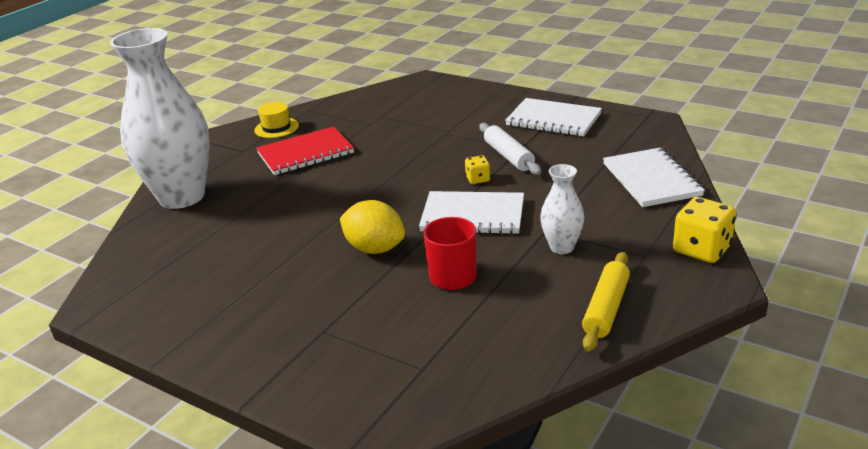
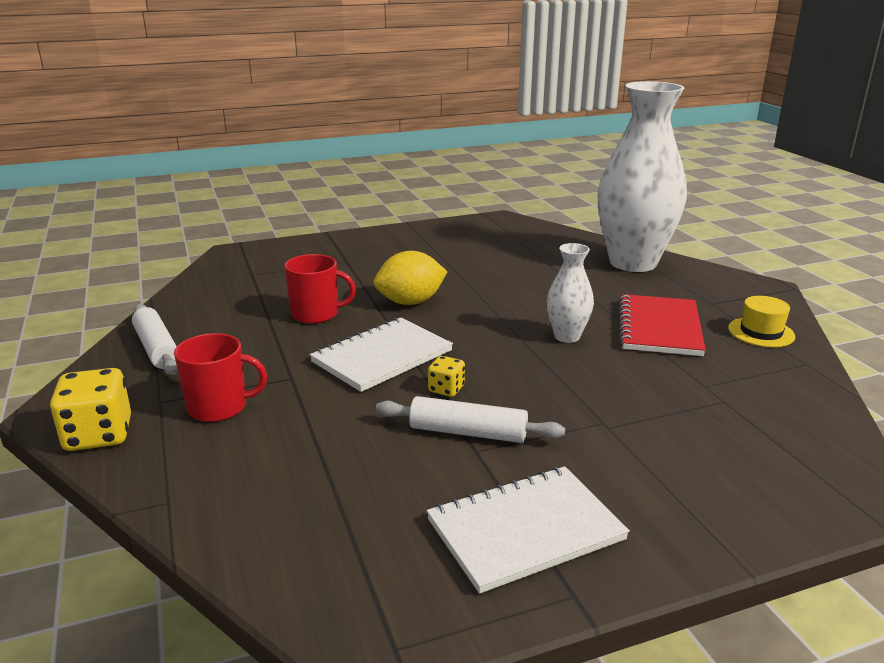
camera: 125 degrees right, 5 degrees down
(561, 247) = (254, 371): white vase -> white vase (567, 336)
(606, 308) = (157, 348): yellow rolling pin -> white rolling pin
(612, 232) = (219, 407): none -> red mug
(651, 179) = (240, 497): white notebook -> none

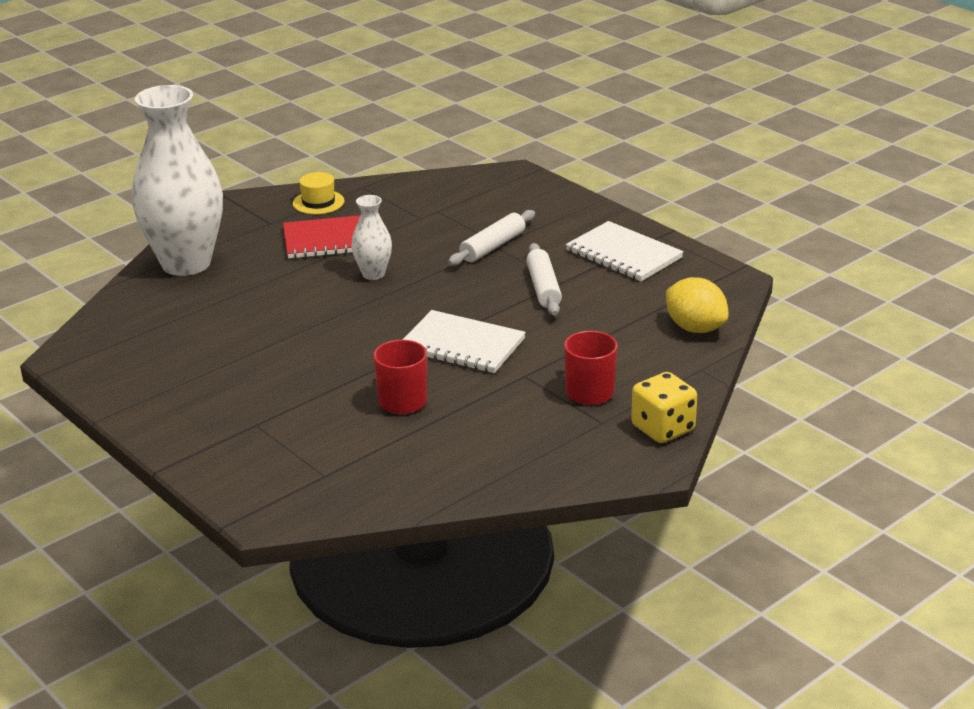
camera: 110 degrees left, 5 degrees up
(157, 348) = (525, 462): white rolling pin -> white rolling pin (493, 247)
(410, 302) = (346, 358): yellow lemon -> yellow lemon (695, 328)
(446, 389) = (493, 307): yellow dice -> none

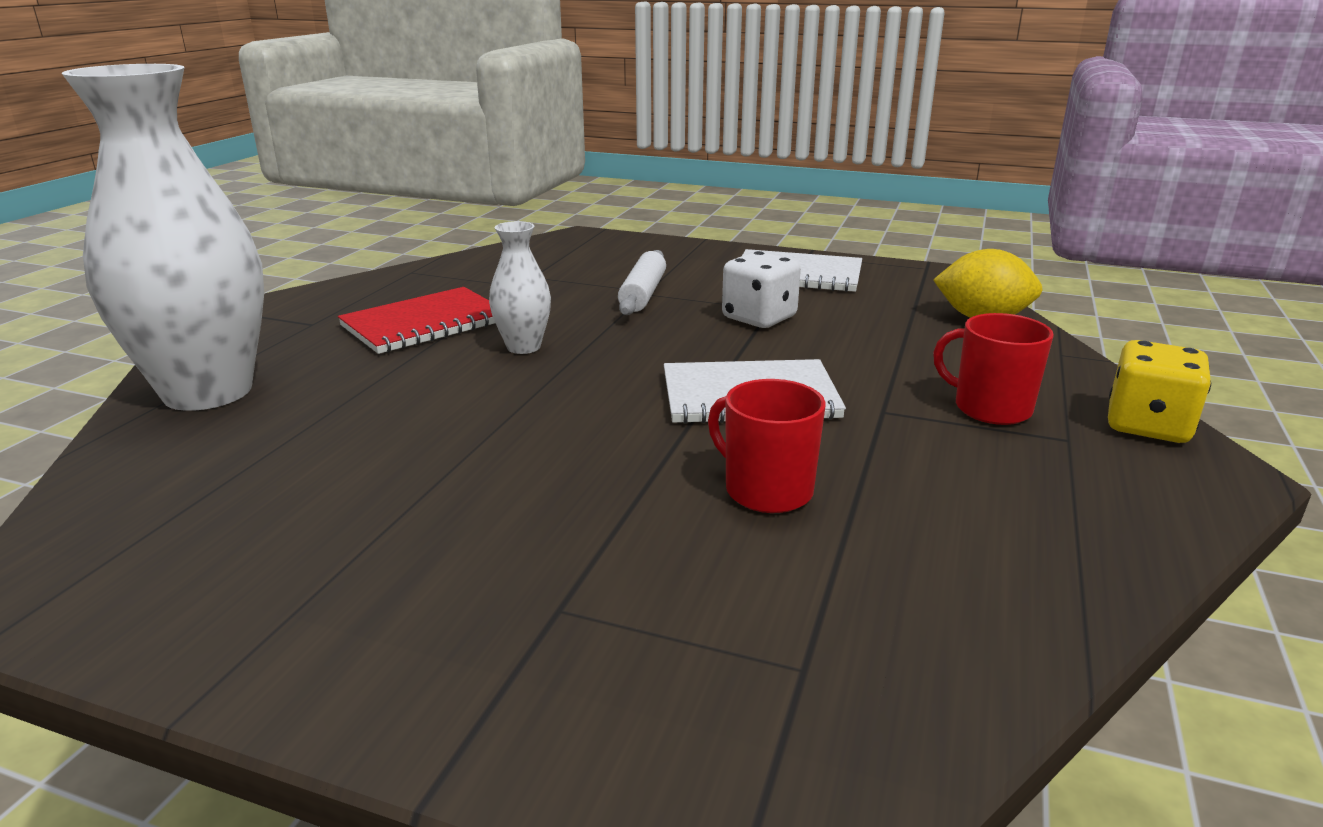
camera: 30 degrees left, 5 degrees down
(318, 202) = (365, 293): yellow hat -> none
(543, 288) = (759, 318): white rolling pin -> white dice

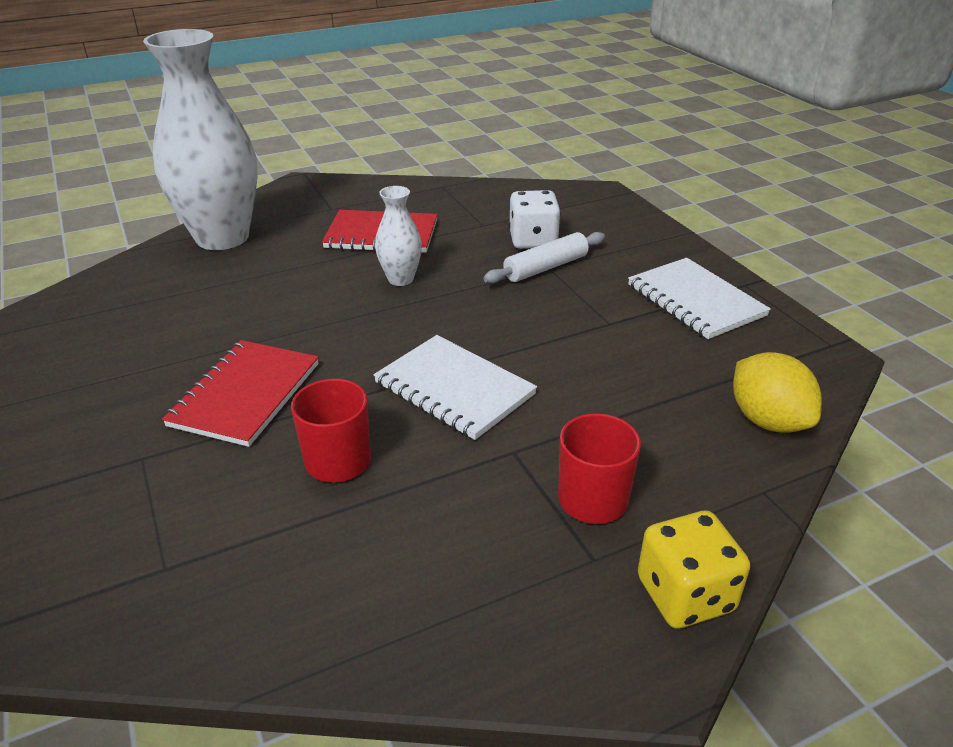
camera: 45 degrees right, 10 degrees up
(558, 496) = (245, 394): none -> red notebook
(759, 318) = (585, 327): white dice -> white dice (533, 240)

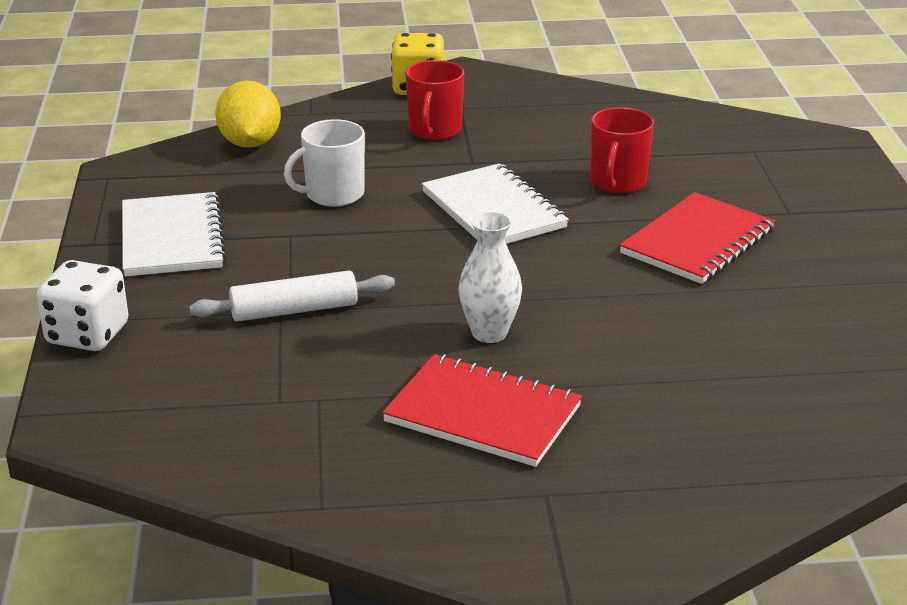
camera: 160 degrees left, 5 degrees down
(222, 237) = (739, 465): white vase -> none
(533, 240) = (271, 354): white dice -> white dice (87, 334)
(615, 372) = (333, 194): none -> white mug

